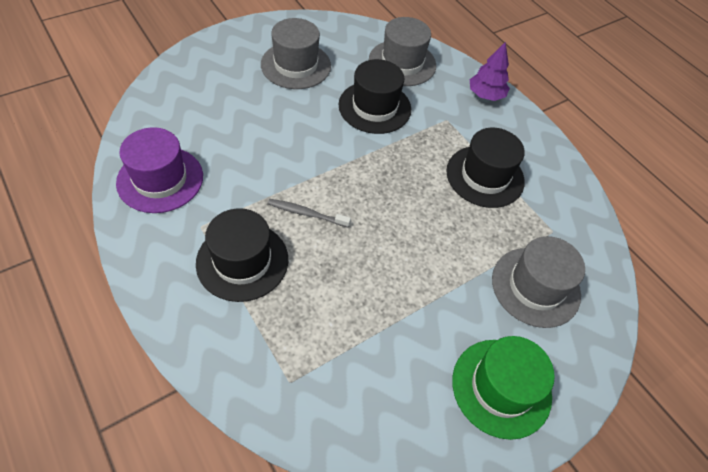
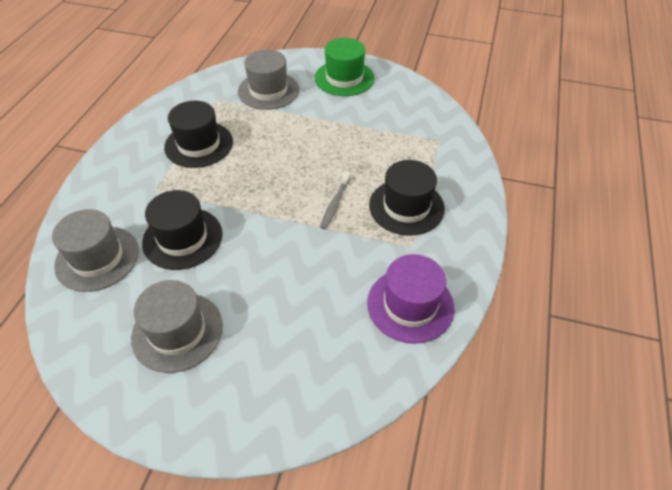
camera: 125 degrees left, 5 degrees down
(306, 213) = (335, 204): grey toothbrush -> grey toothbrush turned 45 degrees clockwise
(485, 95) = (97, 185): purple tree -> none

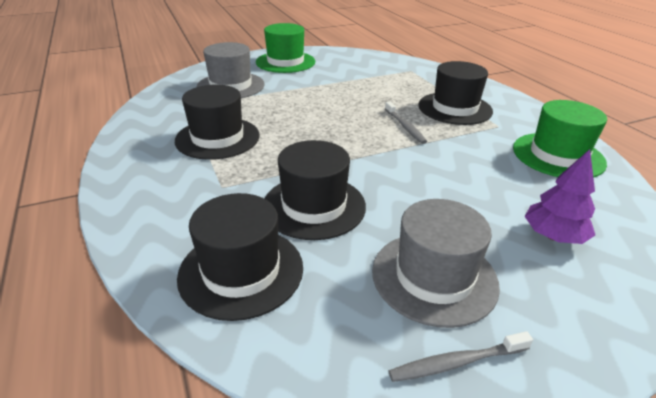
camera: 40 degrees left, 15 degrees down
(97, 258) = (241, 271): grey hat -> black hat
(120, 382) = (456, 362): none -> grey toothbrush
(286, 360) = (553, 236): none -> purple tree
(410, 305) = (558, 155): purple hat -> green hat

